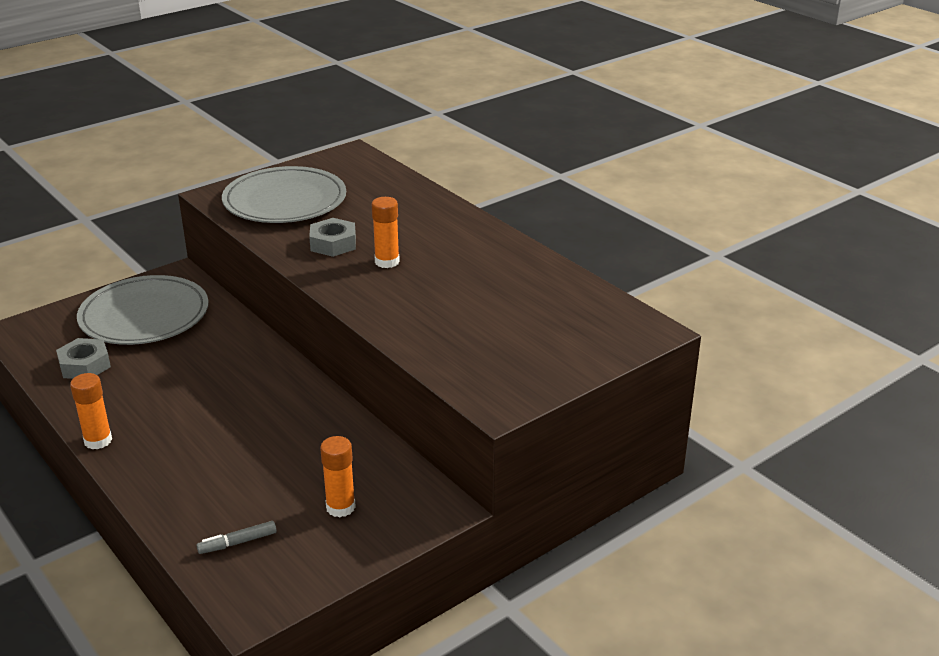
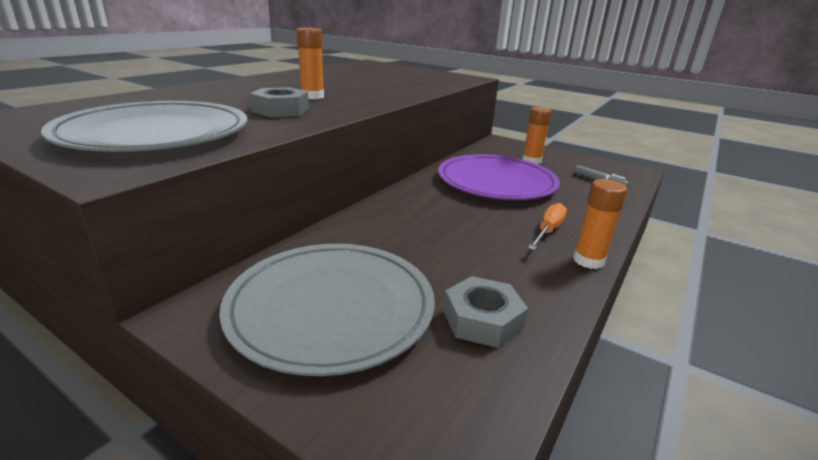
camera: 110 degrees left, 5 degrees down
(157, 438) = (548, 231): none -> orange screwdriver
(286, 446) = (496, 182): none -> purple plate

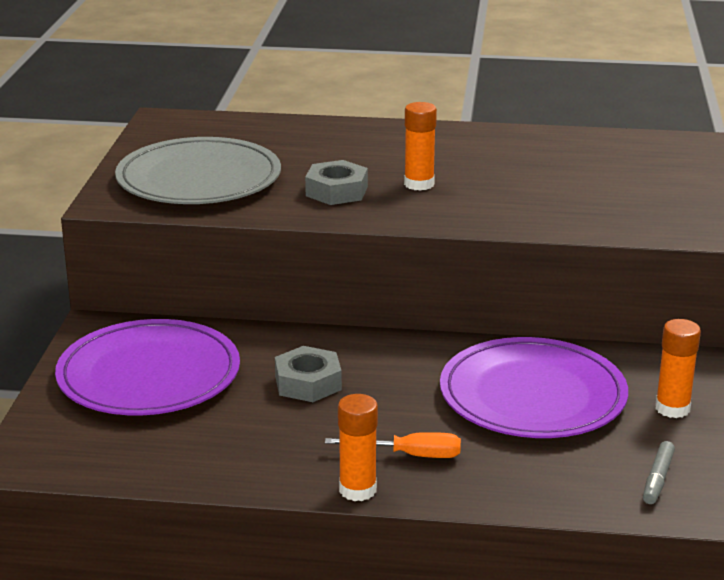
camera: 65 degrees right, 0 degrees up
(331, 308) = (149, 375): grey plate -> purple plate
(482, 320) = (188, 445): grey nut -> grey nut (308, 383)

